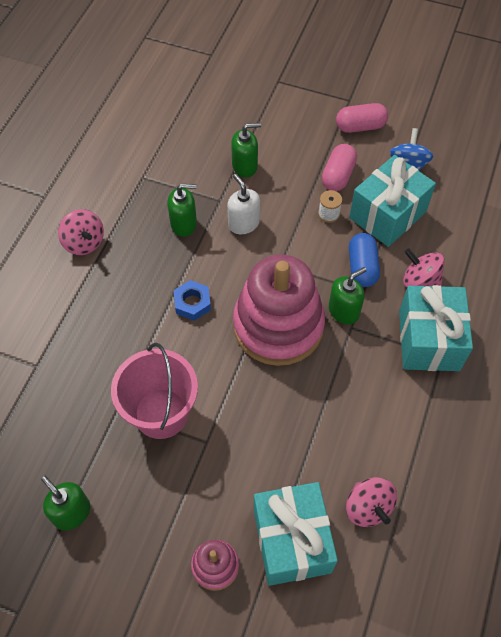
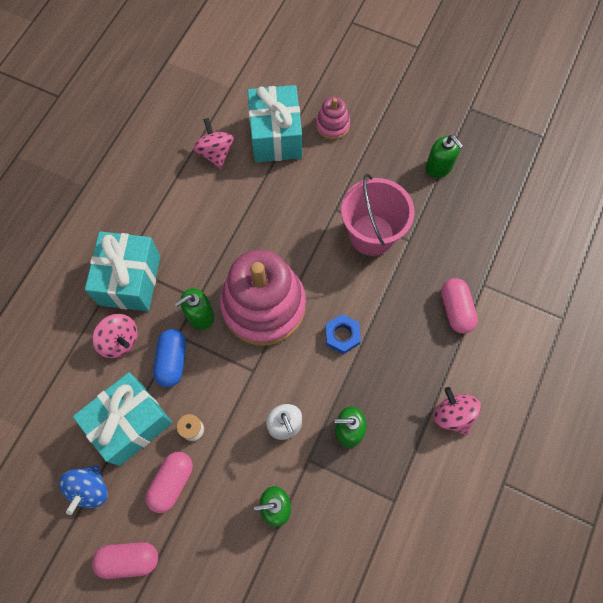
camera: 175 degrees left, 10 degrees up
(70, 337) = (456, 310): none -> pink capsule

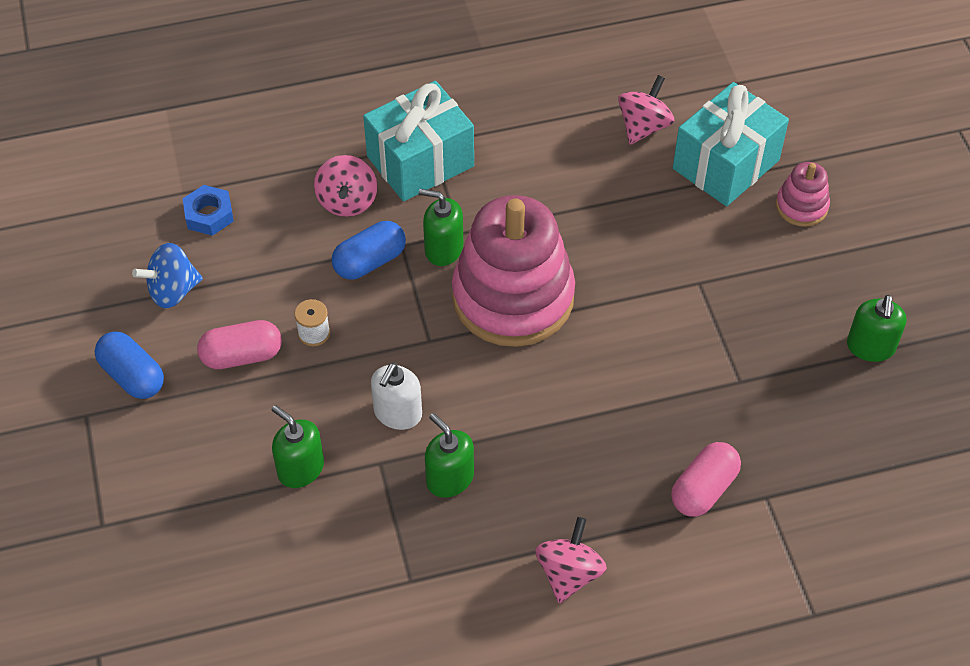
camera: 50 degrees right, 15 degrees down
(129, 559) = (132, 376): pink capsule -> blue capsule
(130, 423) = (270, 275): turquoise gift -> none
(342, 335) = (554, 395): blue nut -> blue nut (209, 215)
(371, 235) = (706, 339): pink bucket -> none

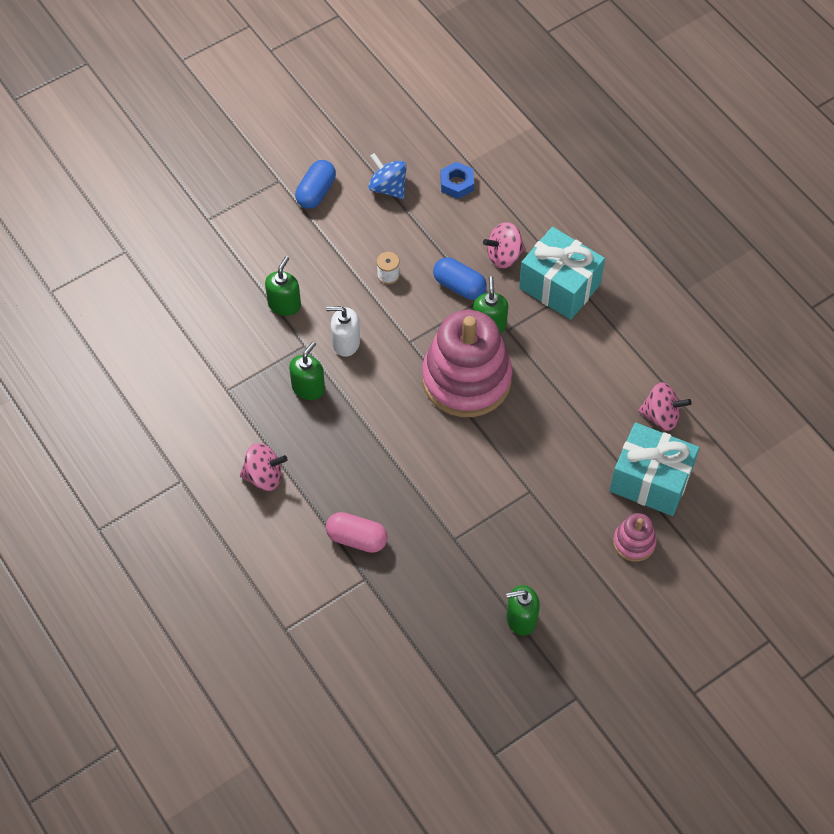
camera: 70 degrees right, 5 degrees up
(242, 355) = (354, 243): pink capsule -> none

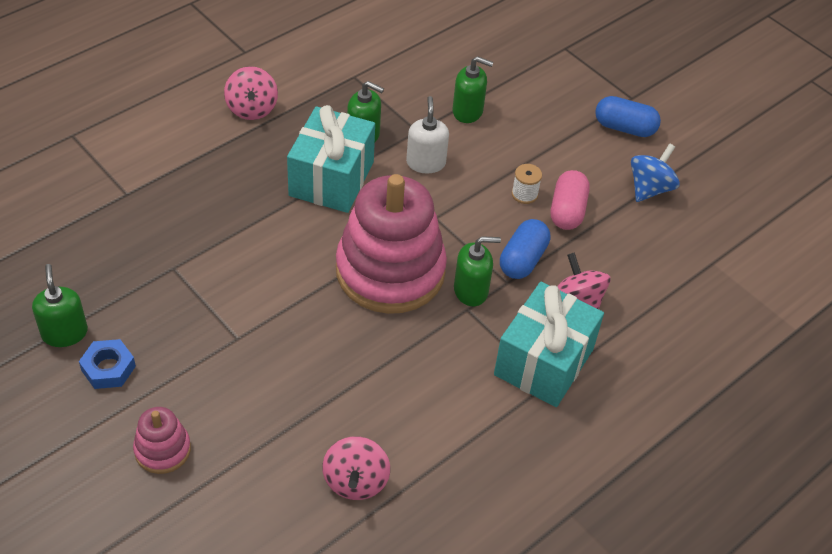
camera: 80 degrees right, 10 degrees down
(357, 538) = (176, 184): pink capsule -> pink capsule (567, 211)
(457, 183) = (676, 252): blue nut -> blue nut (108, 368)
(650, 481) = (254, 469): turquoise gift -> turquoise gift (331, 179)

